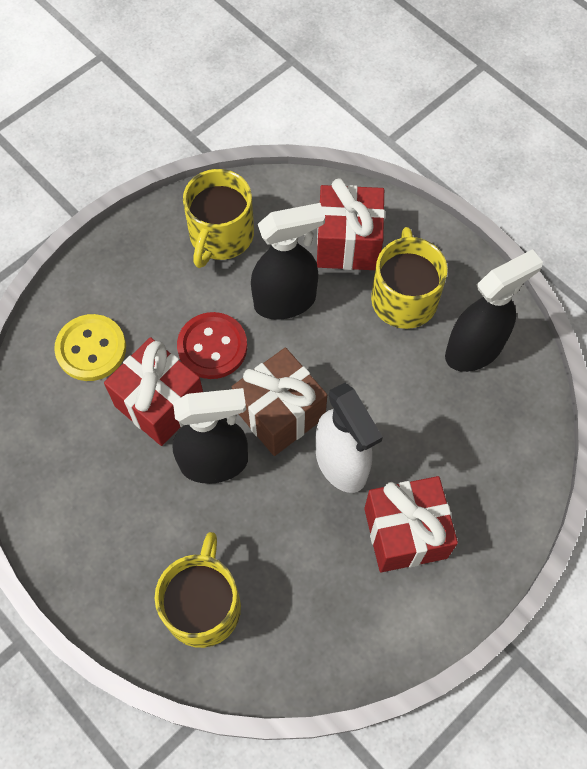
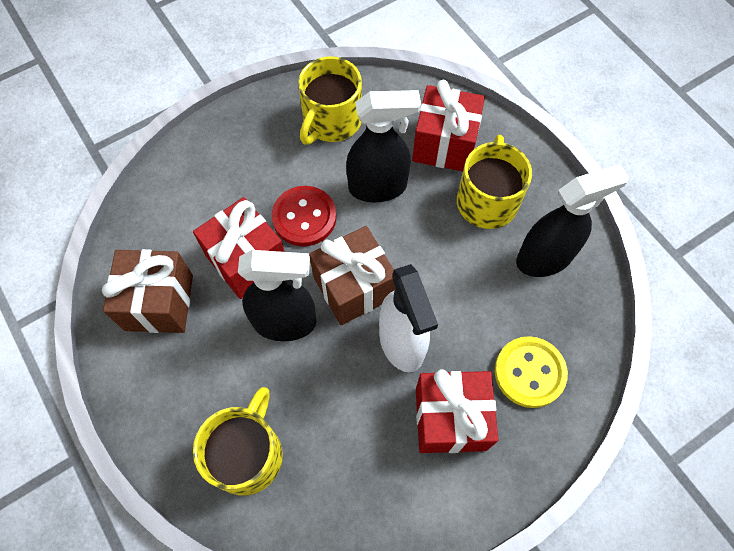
camera: 10 degrees right, 0 degrees up
(74, 464) = (159, 302): none -> brown gift
(91, 349) = (196, 202): yellow button -> yellow button (529, 372)

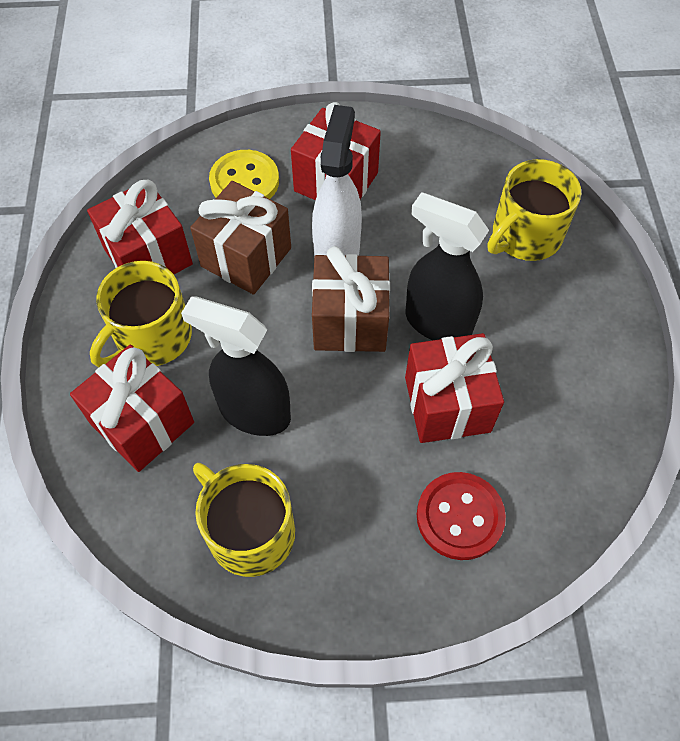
camera: 150 degrees left, 5 degrees down
(159, 302) = (563, 407): brown gift -> brown gift (246, 257)
(304, 217) = (358, 420): red button -> red button (460, 517)
(331, 120) = (250, 532): yellow mug -> yellow mug turned 105 degrees counterclockwise
(544, 258) = (148, 257): black spray bottle -> red gift

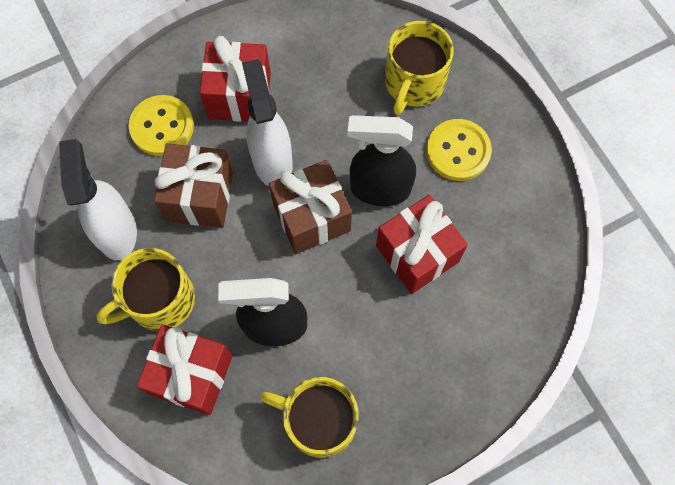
camera: 25 degrees left, 10 degrees up
(148, 257) = (117, 231): red gift -> white spray bottle
(152, 337) = (159, 300): yellow mug -> yellow mug turned 45 degrees clockwise
(460, 517) = (465, 338): red button -> none
(543, 319) = (458, 151): none -> yellow button

